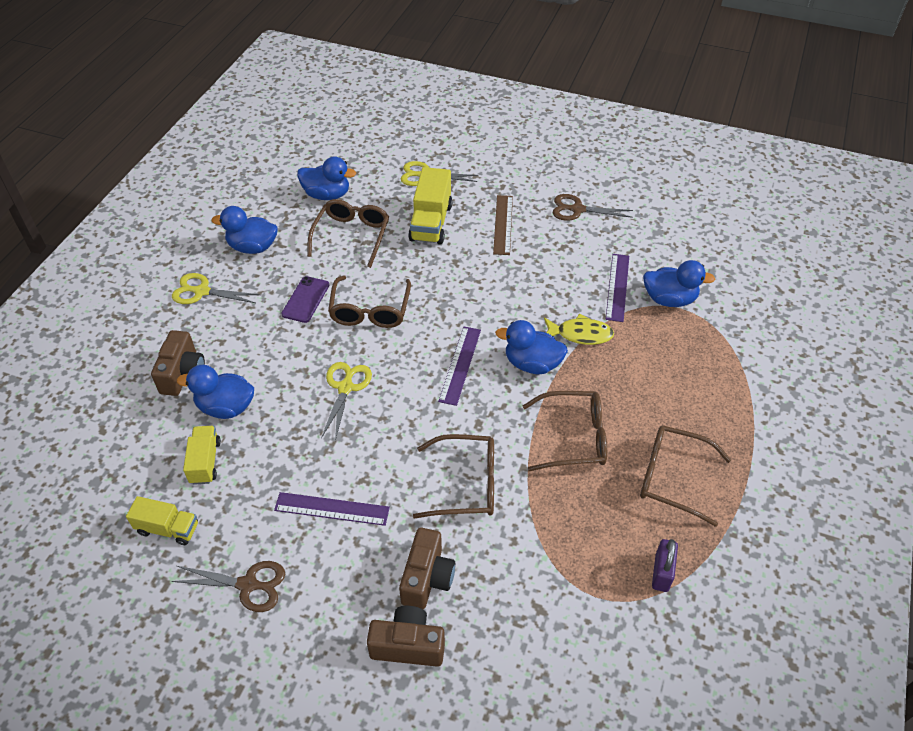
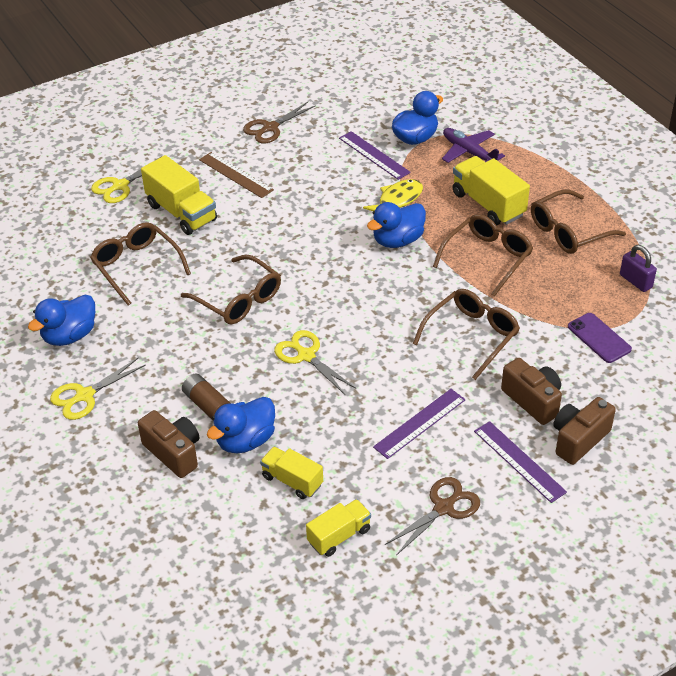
camera: 50 degrees left, 5 degrees down
(245, 362) = (207, 405): none -> brown battery
(306, 299) = (178, 332): purple phone -> purple phone (599, 338)
(327, 195) = (64, 256): blue duck -> none
(460, 365) = (355, 279): purple ruler -> purple ruler (519, 461)
(642, 397) = (488, 204): none -> yellow truck
(694, 344) = (469, 152): none -> purple plane

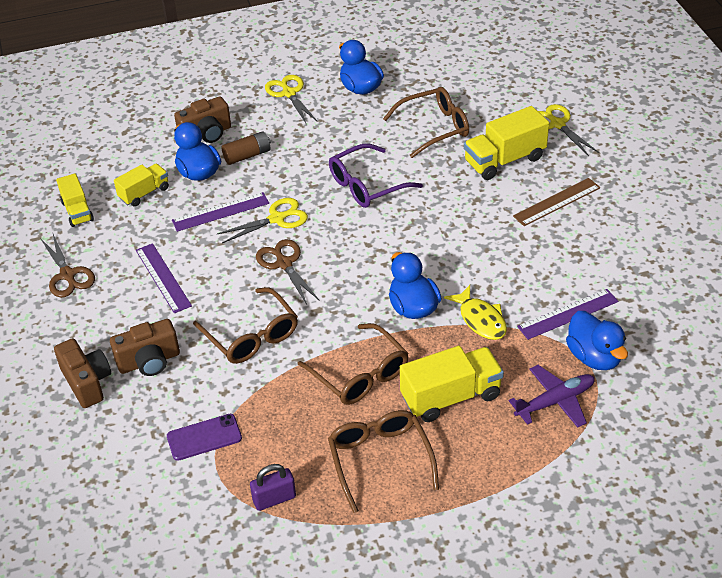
camera: 105 degrees right, 0 degrees up
(239, 299) = (366, 185): brown glasses -> purple glasses
(270, 128) = (637, 236): brown scissors -> brown scissors (284, 263)
(519, 461) = (86, 334): purple ruler -> purple ruler (220, 212)

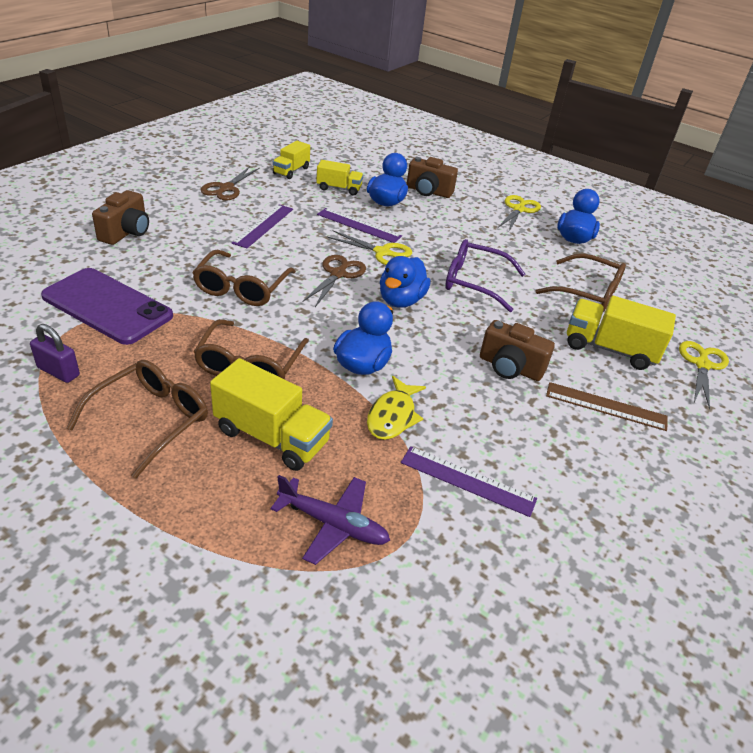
camera: 45 degrees right, 5 degrees down
(149, 361) = (170, 251): brown camera -> brown camera (510, 367)
(204, 437) = (107, 306): purple phone -> purple phone, size x1.84
(247, 155) = (430, 215): brown battery -> none
(594, 357) = (429, 531): blue duck -> blue duck (401, 300)

